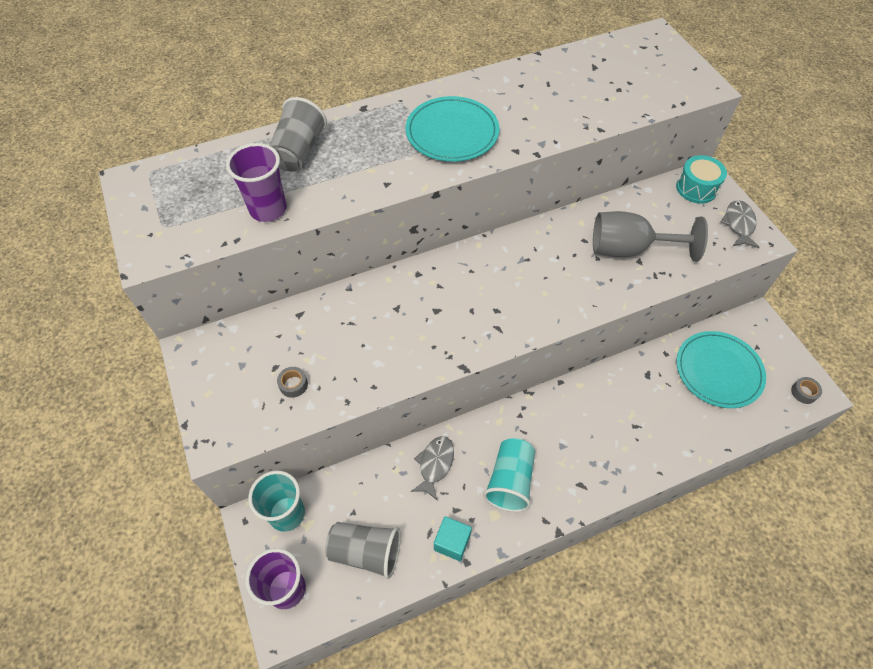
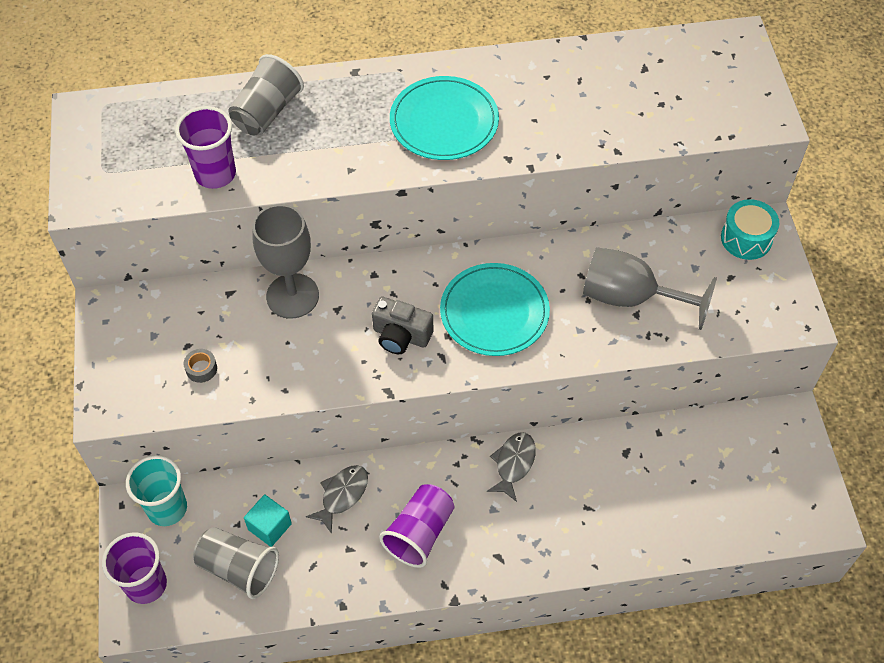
camera: 15 degrees right, 0 degrees up
(355, 305) = (292, 296): none -> grey goblet
(452, 542) = (334, 581): turquoise cube -> turquoise cube (270, 526)
(458, 318) = (401, 336): none -> grey camera
(510, 481) = (419, 533): turquoise cup -> purple cup
(718, 371) = (715, 468): turquoise plate -> turquoise plate (494, 312)
(739, 224) = (778, 295): grey fish -> grey fish (513, 464)
(803, 392) = (809, 517): grey tape -> none

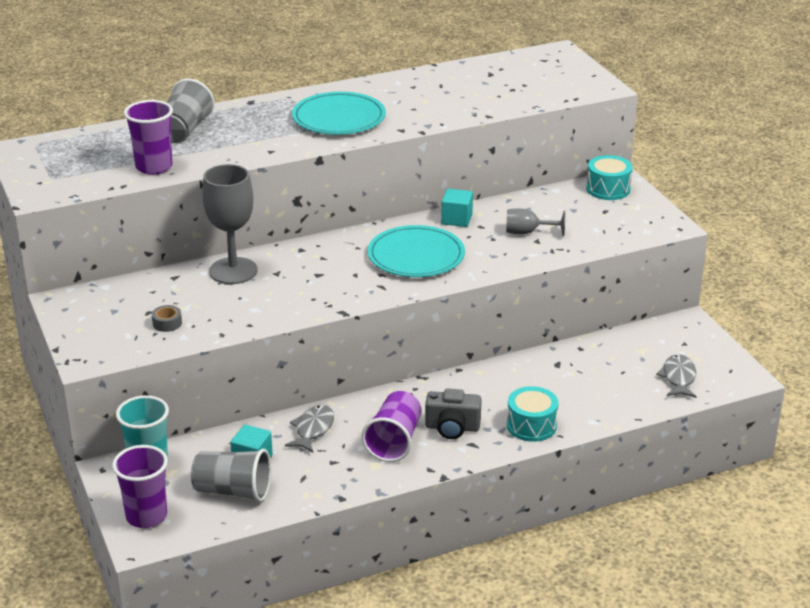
camera: 15 degrees left, 25 degrees down
(401, 336) = (340, 280): grey camera -> grey camera (452, 428)
(513, 464) = (461, 386): grey fish -> grey fish (678, 378)
(558, 257) = (456, 219): none -> turquoise cube
(569, 543) = (531, 426): none -> turquoise drum
(630, 297) = (527, 232): grey goblet -> grey goblet, size x0.55

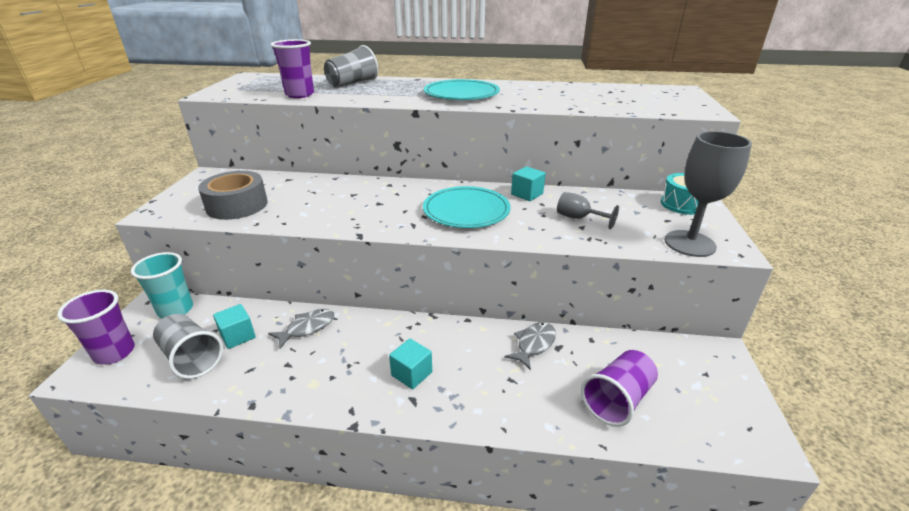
camera: 30 degrees right, 0 degrees up
(167, 323) = (237, 205): grey tape -> grey tape, size x2.44
(233, 271) = (327, 185): grey goblet -> grey goblet (689, 243)
(394, 441) = (353, 366): purple cup -> purple cup (617, 399)
(452, 428) = (411, 374): grey camera -> turquoise cube
(531, 426) = (484, 404): turquoise drum -> none
(678, 378) = (679, 412): grey fish -> grey fish (534, 344)

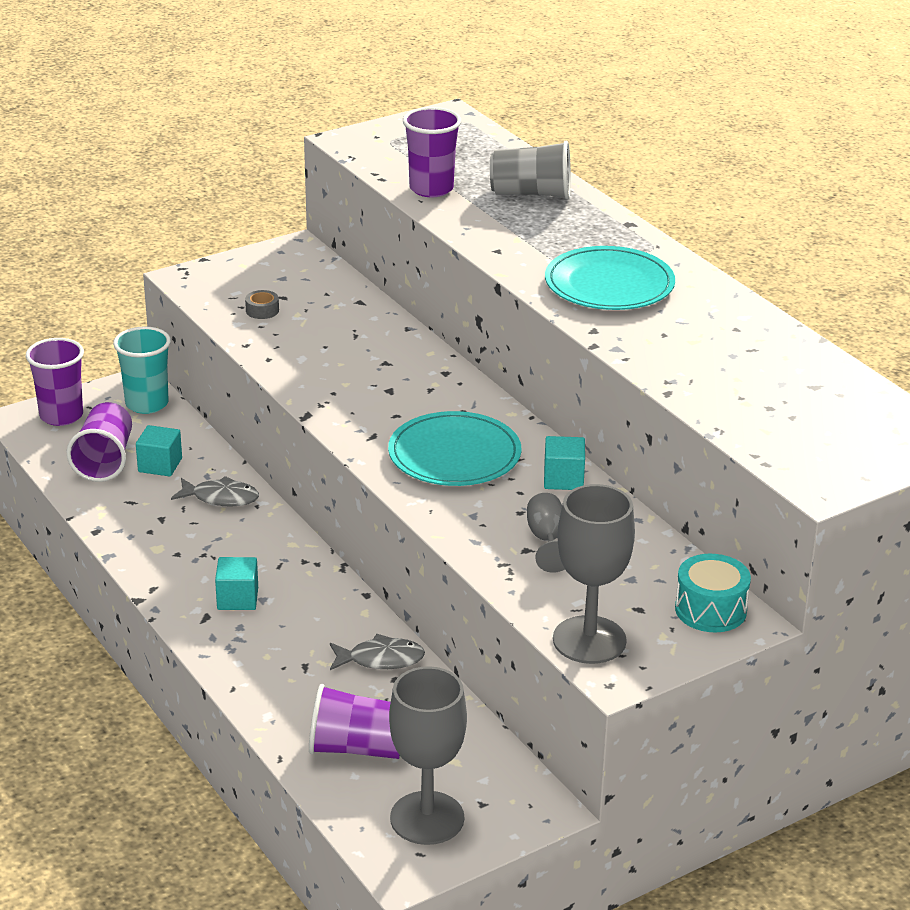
camera: 50 degrees right, 0 degrees up
(191, 358) = (105, 460): grey cup -> purple cup
(237, 205) = (262, 310): grey tape -> grey tape, size x0.41
(711, 405) = (427, 818): none -> grey goblet

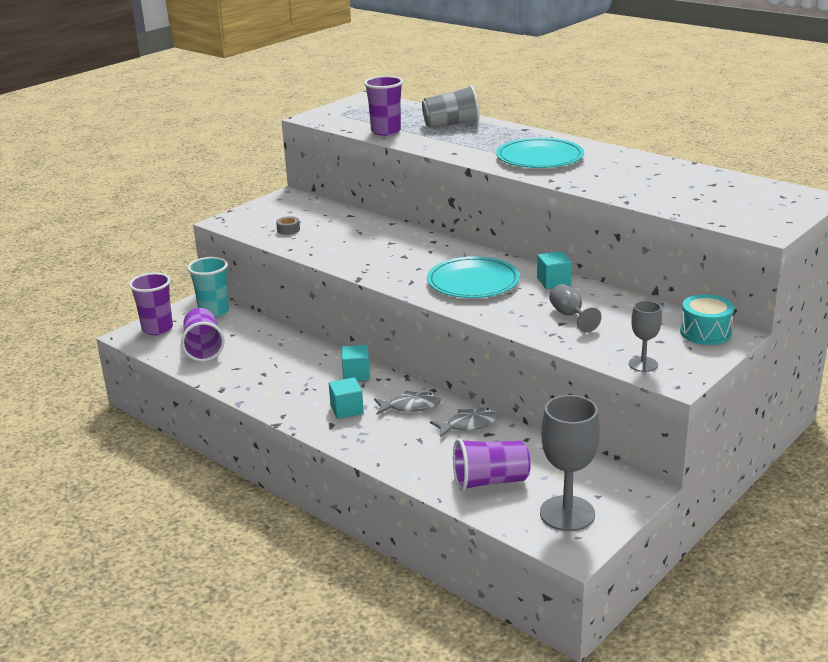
camera: 15 degrees left, 5 degrees down
(160, 465) = (244, 344): turquoise cube -> turquoise cube (356, 374)
(221, 498) = (298, 354): grey fish -> grey fish (410, 406)
(589, 640) = (643, 364): grey goblet -> grey goblet, size x0.55

